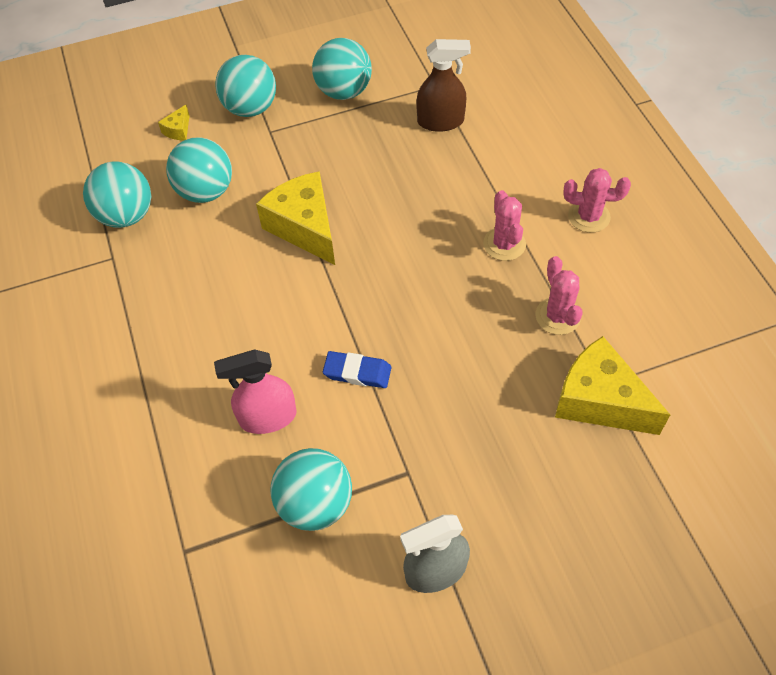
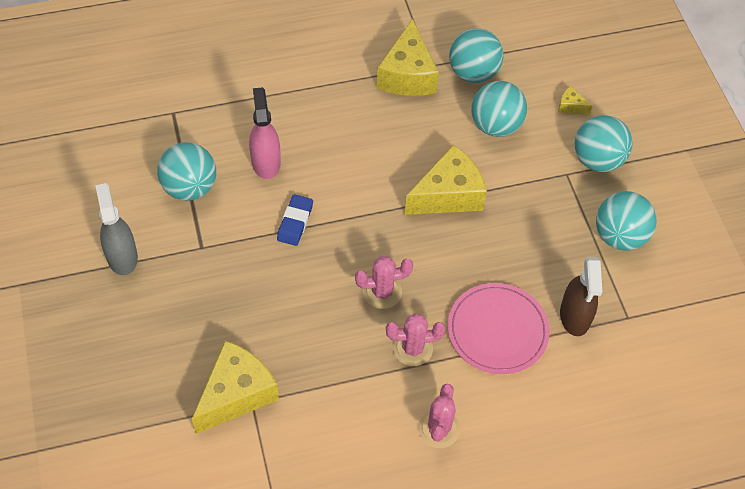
camera: 90 degrees right, 0 degrees up
(126, 279) = (407, 75): none -> yellow cheese
(468, 177) = (497, 330): none -> pink plate
(557, 316) = (326, 378): pink cactus -> pink cactus (382, 292)

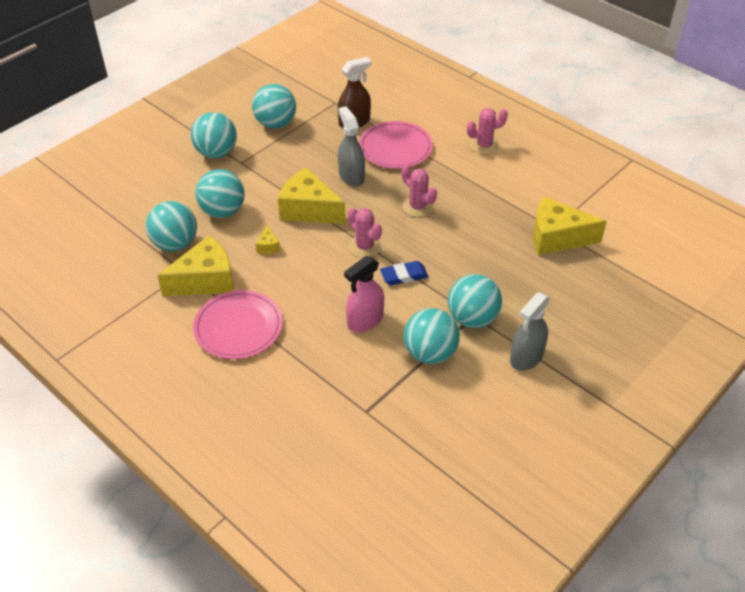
camera: 120 degrees left, 10 degrees down
(199, 244) = (472, 318): none -> turquoise ball
(332, 73) = (238, 327): none -> pink plate
(413, 348) = (444, 176): pink cactus -> pink cactus (364, 246)
(475, 259) = (351, 176): none -> grey spray bottle
(571, 106) = (173, 181): yellow cheese -> yellow cheese (268, 246)

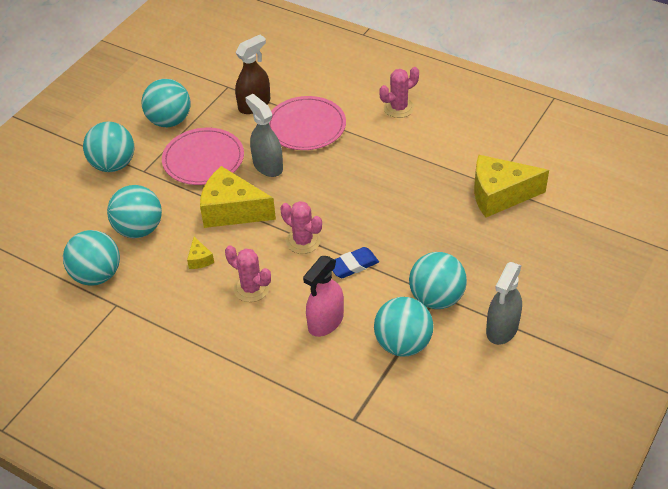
camera: 10 degrees left, 0 degrees up
(205, 280) = (142, 310): yellow cheese -> none
(238, 327) = (192, 355): pink plate -> pink plate (203, 159)
(417, 207) = (347, 187): pink cactus -> pink cactus (251, 288)

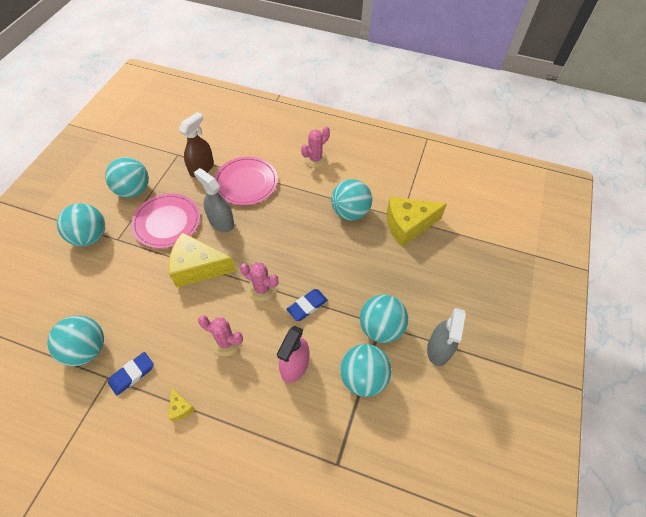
camera: 15 degrees left, 10 degrees up
(139, 229) = (120, 297): turquoise ball -> turquoise ball (350, 212)
(142, 305) = (132, 374): none -> blue eraser
(199, 259) = (177, 319): yellow cheese -> yellow cheese (180, 408)

